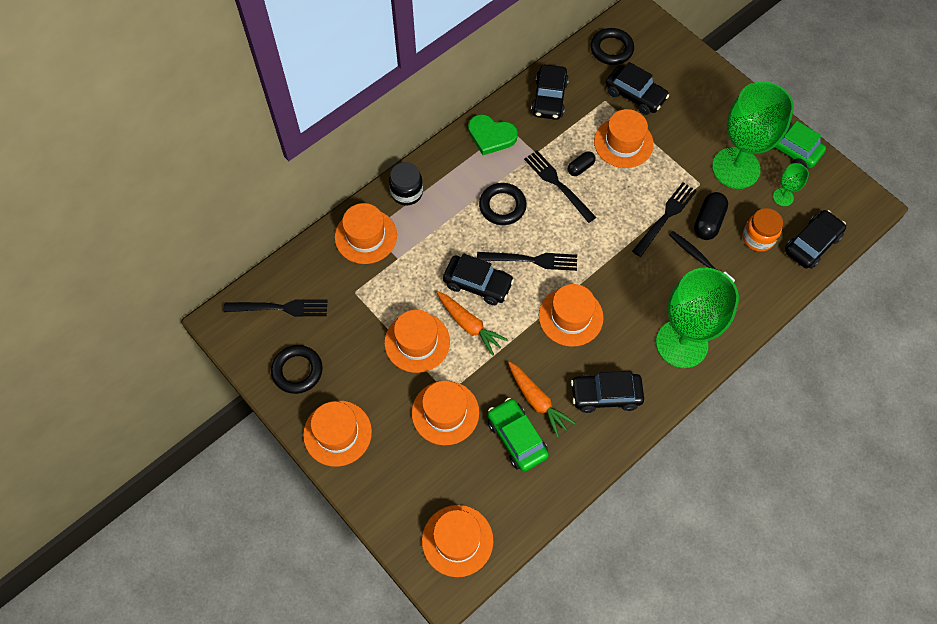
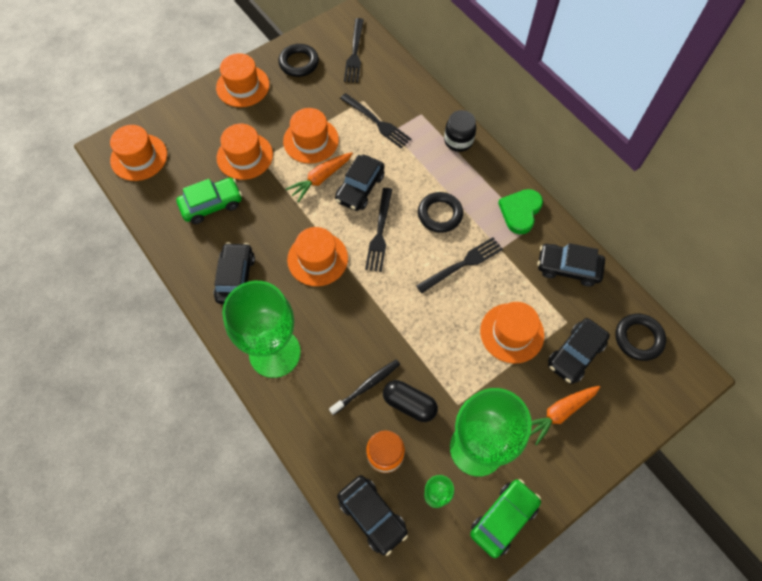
camera: 95 degrees right, 0 degrees up
(366, 236) = (415, 109): orange hat -> none
(537, 401) = (241, 223): orange carrot -> orange carrot (559, 413)
(580, 168) = (481, 287): black capsule -> none
(665, 217) = (418, 361): black fork -> black fork (377, 122)

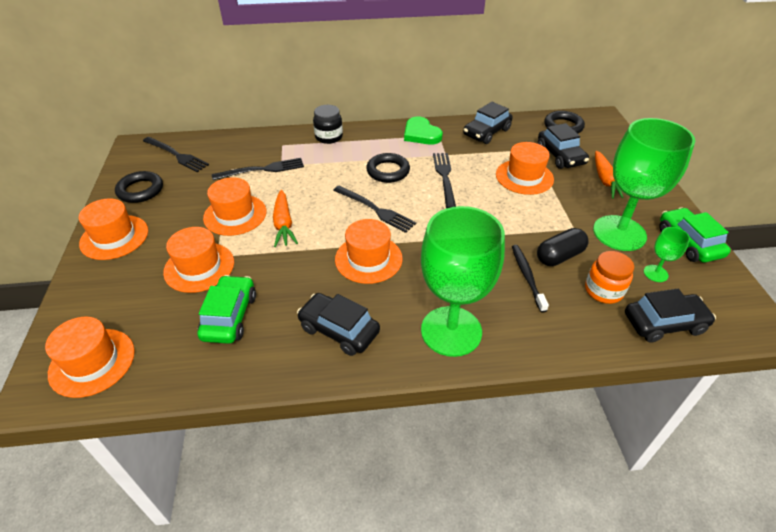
camera: 60 degrees left, 20 degrees down
(360, 188) = (319, 204): black car -> none

